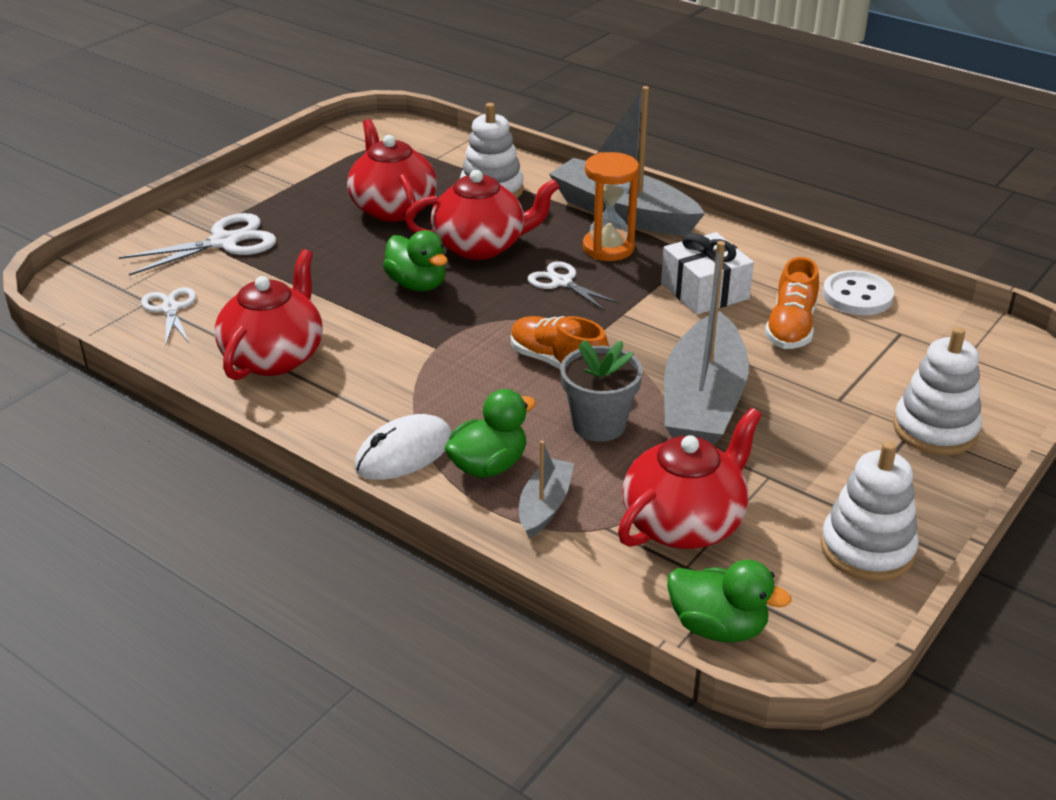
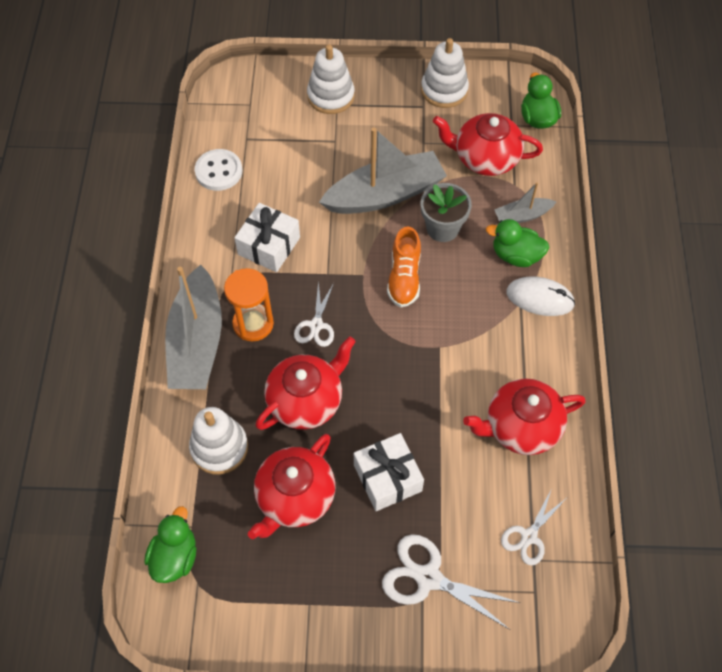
camera: 125 degrees left, 25 degrees up
(341, 258) = (387, 478): none -> white gift
(417, 285) = (382, 405): green duck -> green duck (175, 556)
(481, 246) = (306, 401): red teapot -> red teapot turned 90 degrees clockwise
(791, 328) = (279, 187): orange shoe -> none

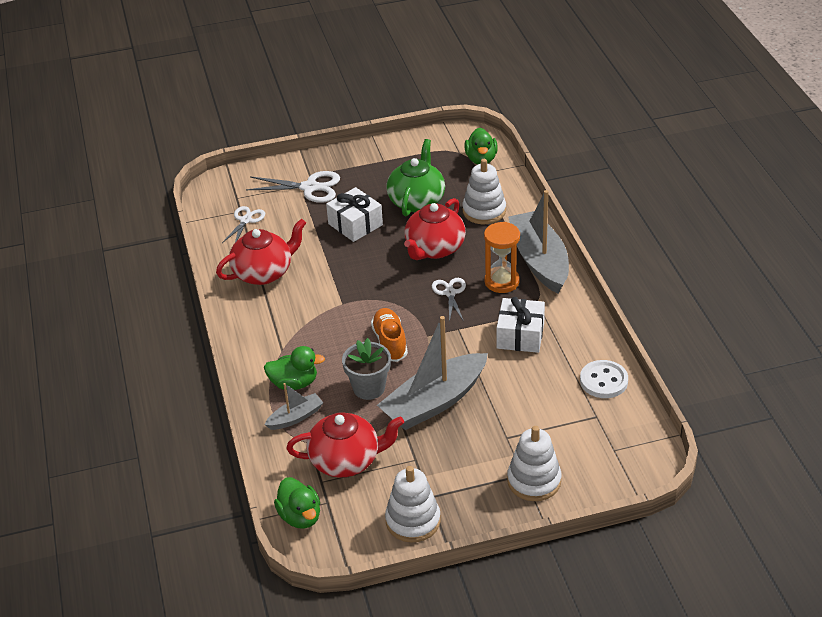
camera: 165 degrees right, 20 degrees down
(295, 497) = (416, 201): red teapot -> green teapot
(540, 298) = (265, 357): white mouse -> none

